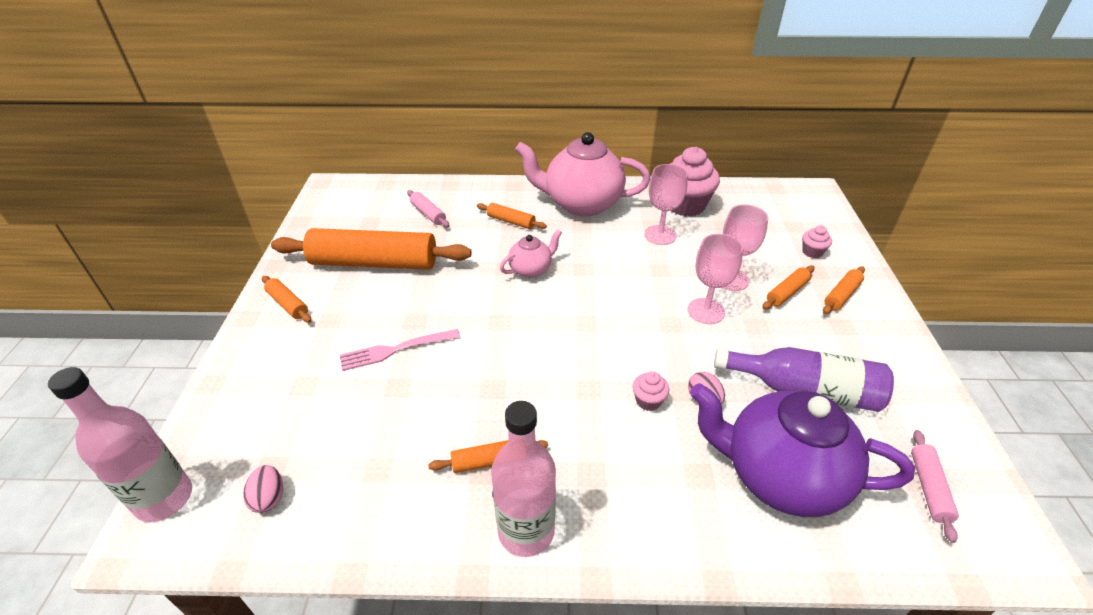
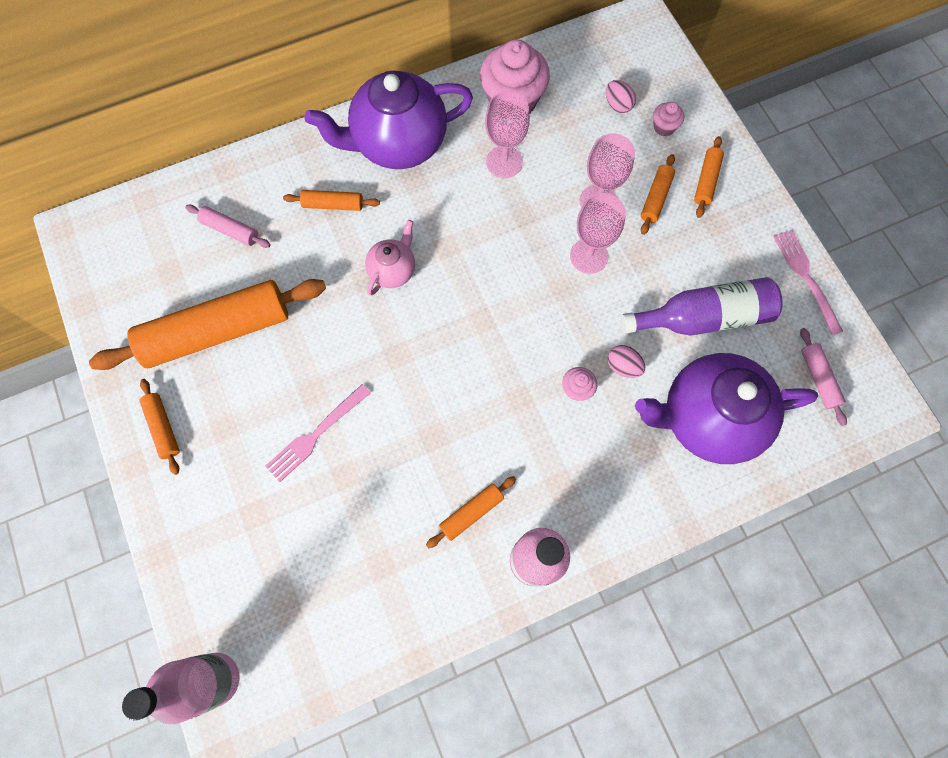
camera: 25 degrees left, 30 degrees up
(269, 498) = (306, 634): pink egg -> pink egg (617, 105)
(288, 304) = (163, 428): orange rolling pin -> orange rolling pin turned 45 degrees clockwise
(581, 204) = (398, 144): pink teapot -> purple teapot
(932, 395) = (806, 278): none -> pink fork

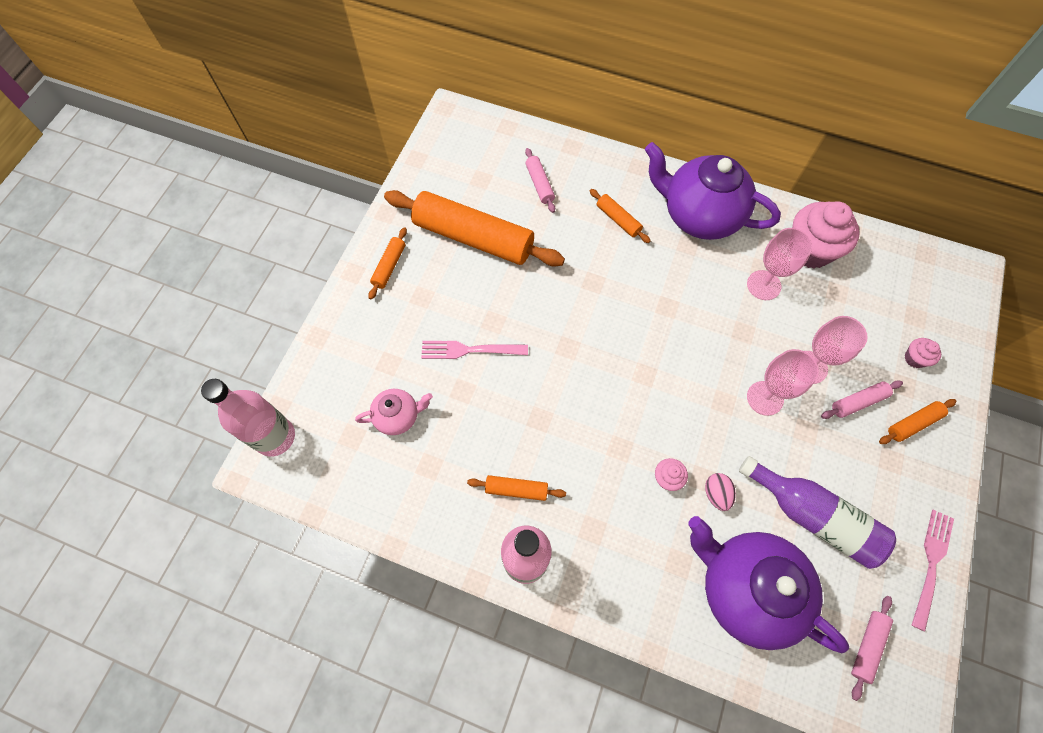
camera: 45 degrees right, 5 degrees down
(393, 270) = (617, 292): pink teapot -> pink teapot (398, 416)
(617, 105) = (891, 314): pink egg -> none
(656, 198) = (858, 402): orange rolling pin -> pink rolling pin

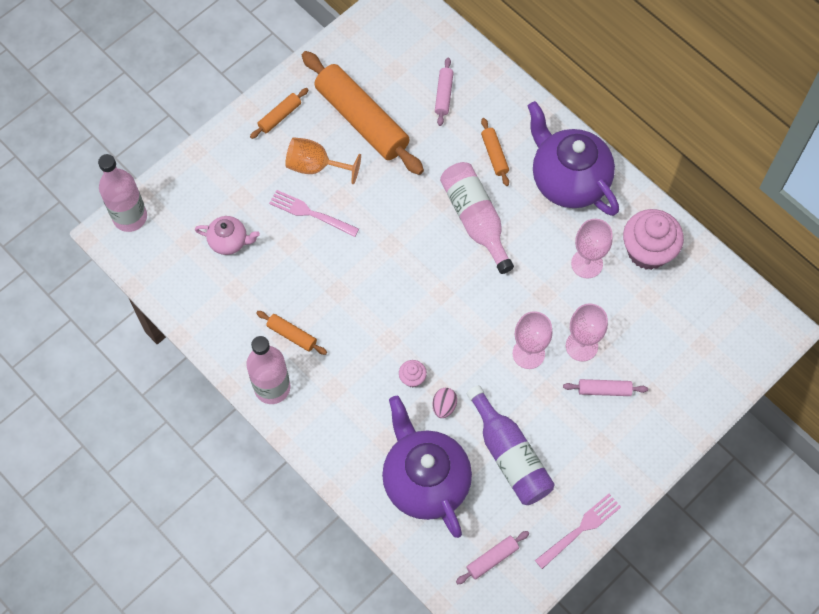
camera: 25 degrees right, 0 degrees up
(450, 301) = (315, 166): none -> orange goblet
(635, 287) = (475, 219): none -> pink bottle
(913, 424) = (639, 426): orange rolling pin -> none
(914, 358) = (677, 378): pink cupcake -> none

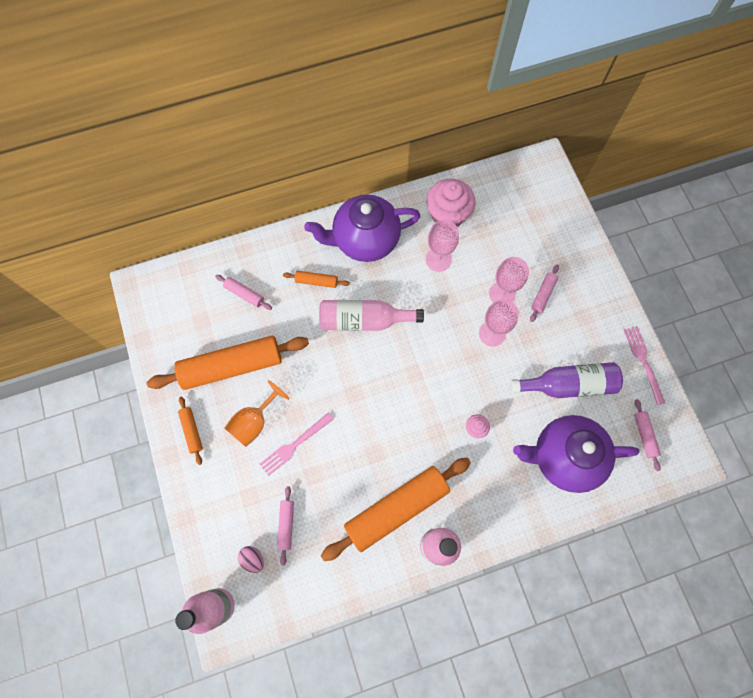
camera: 65 degrees left, 5 degrees up
(229, 241) = (286, 525): pink teapot -> pink rolling pin
(292, 335) = (396, 508): orange rolling pin -> orange rolling pin, size x2.30
(444, 406) = (509, 415): pink egg -> pink egg (253, 559)

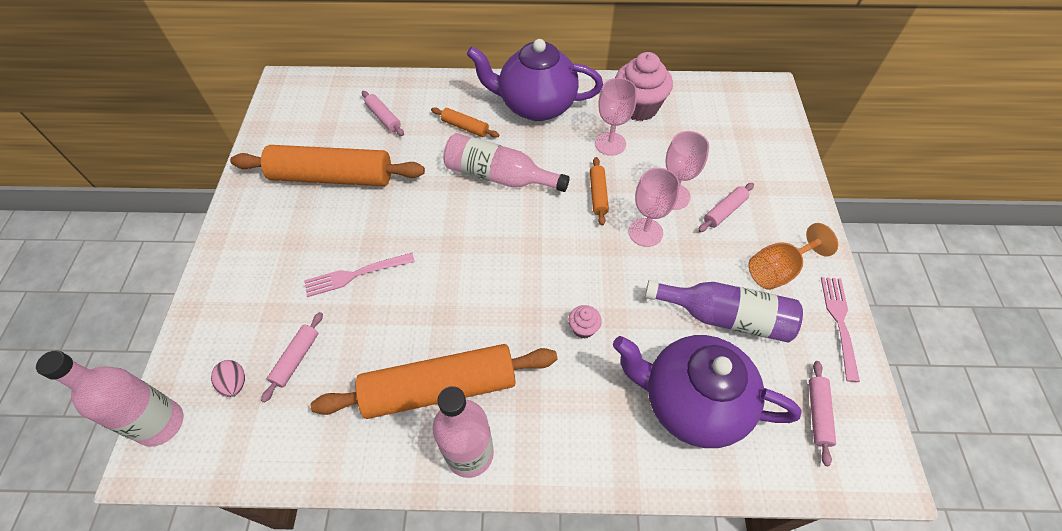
camera: 20 degrees right, 15 degrees down
(192, 431) = (253, 224): orange rolling pin -> orange rolling pin (598, 195)
(254, 422) = (324, 237): orange goblet -> orange goblet (778, 270)

